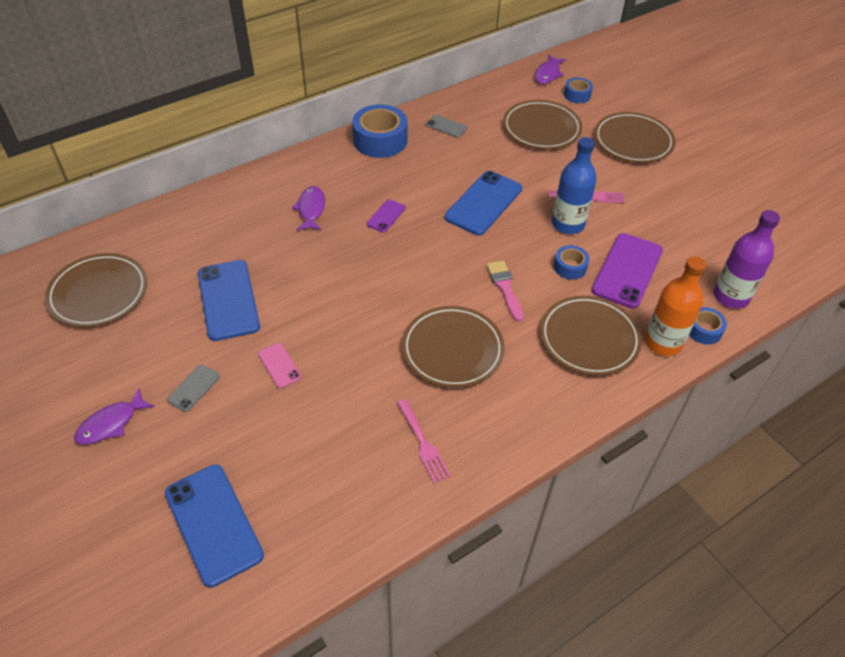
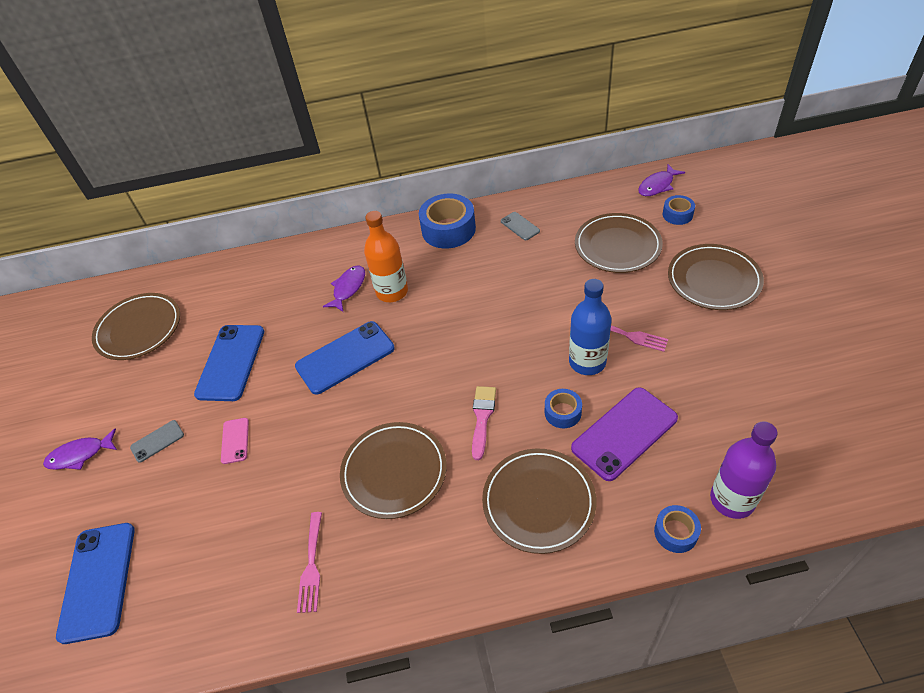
camera: 30 degrees right, 0 degrees up
(386, 216) = (410, 310): purple phone -> none
(484, 203) = (512, 318): blue phone -> blue phone (345, 357)
(663, 342) = (619, 532): orange bottle -> orange bottle (392, 292)

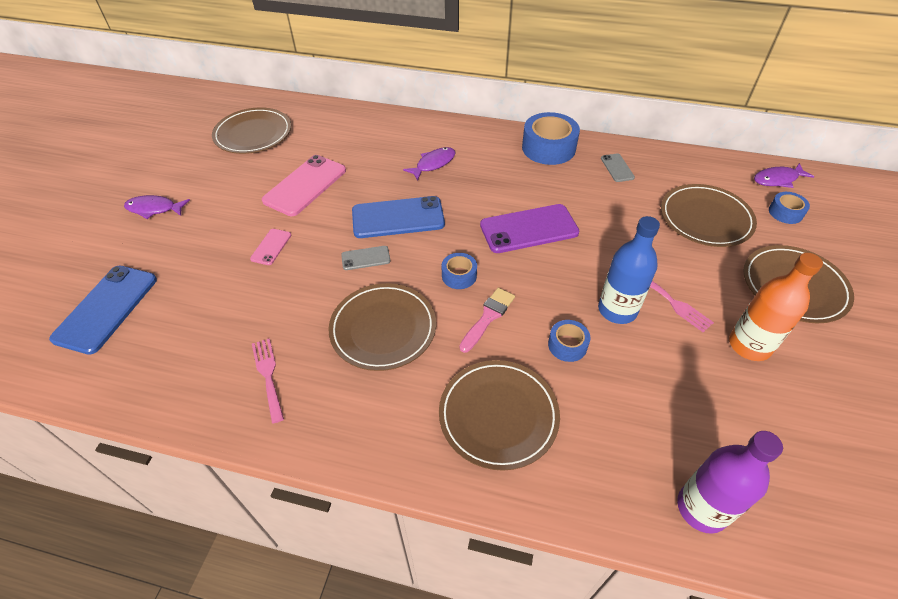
camera: 20 degrees right, 0 degrees up
(157, 441) = (214, 222): grey phone -> grey phone (365, 258)
(231, 362) = (305, 185): blue phone -> pink phone
(311, 566) = (268, 375): pink fork -> pink fork turned 135 degrees clockwise
(392, 292) = (469, 180): orange bottle -> orange bottle (749, 345)
(624, 433) = (619, 391): purple phone -> purple phone (529, 229)
(675, 532) = (621, 511): blue tape -> blue tape (459, 275)

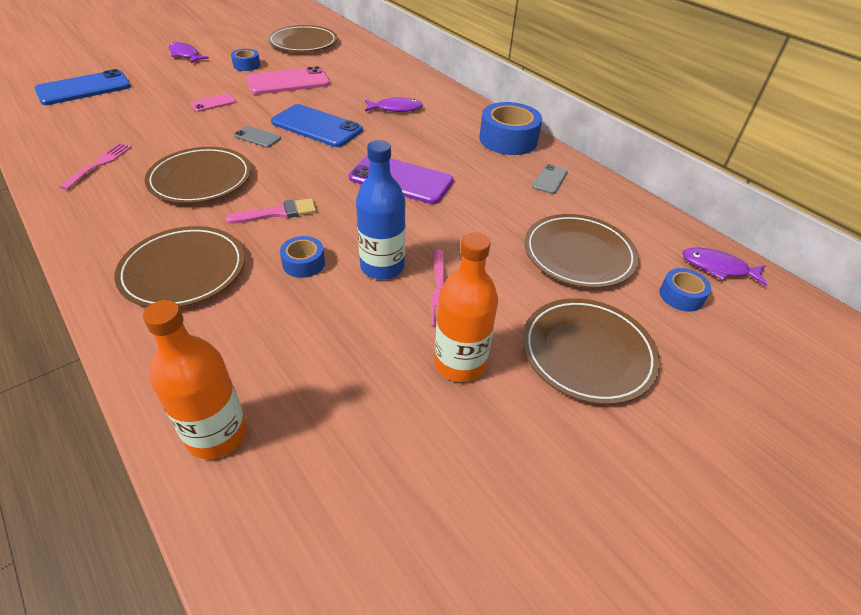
camera: 35 degrees right, 5 degrees down
(459, 275) = (300, 179): blue tape -> blue tape (247, 65)
(702, 508) = (217, 434): purple bottle -> orange bottle

